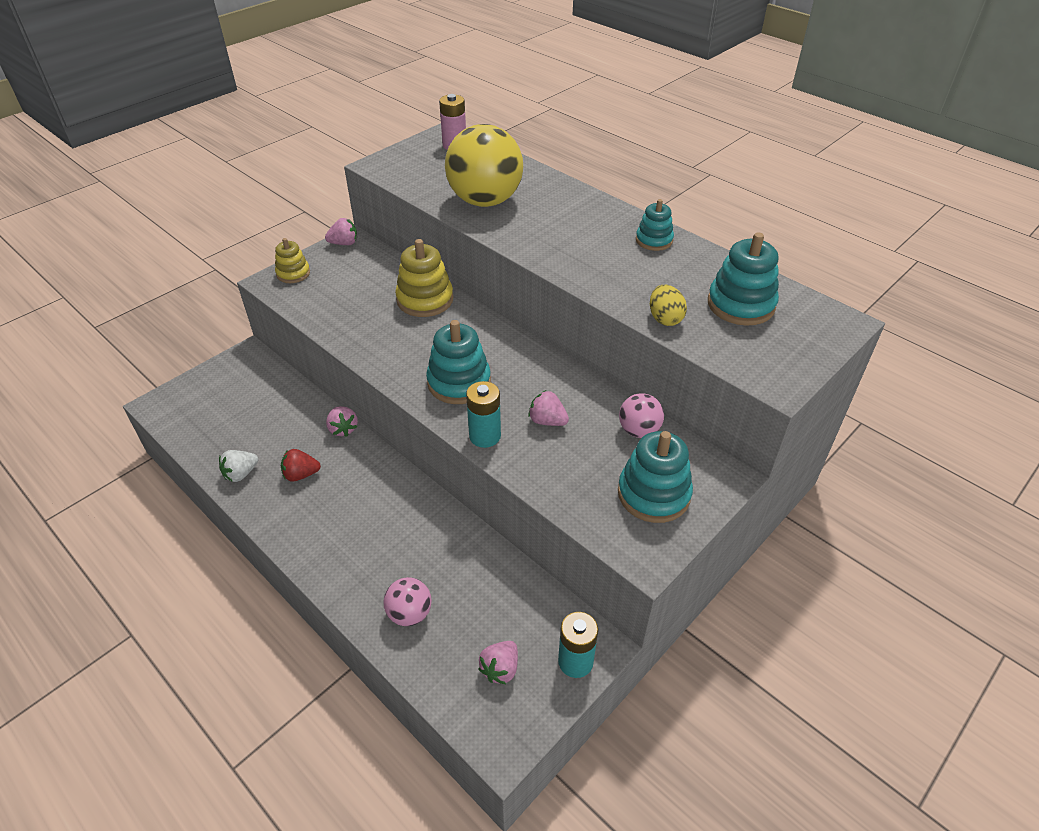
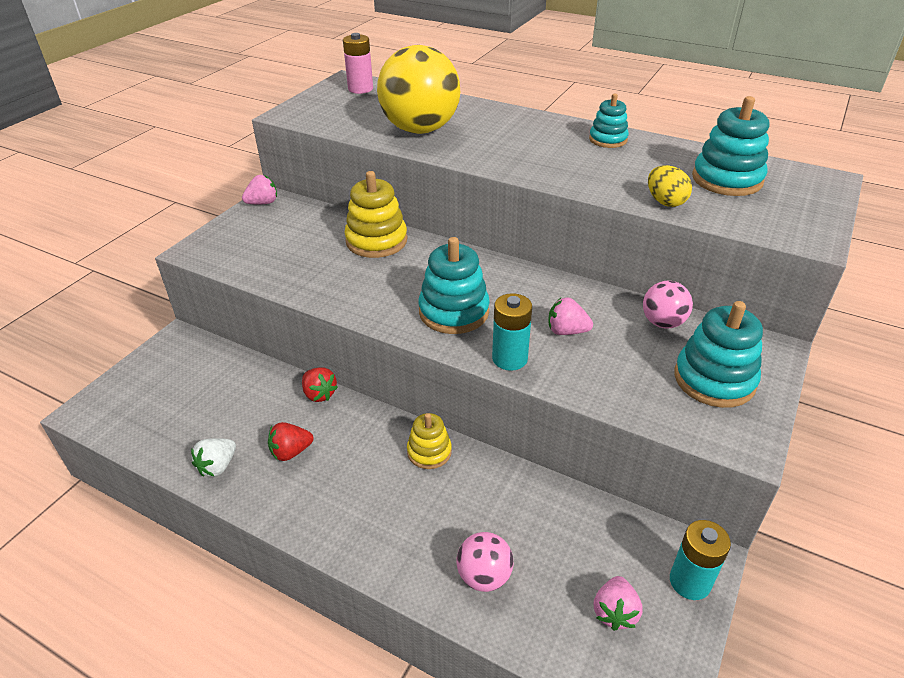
camera: 15 degrees left, 5 degrees down
(293, 273) = (218, 239): yellow stacking toy -> yellow stacking toy (429, 452)
(343, 429) = (319, 394): pink strawberry -> red strawberry

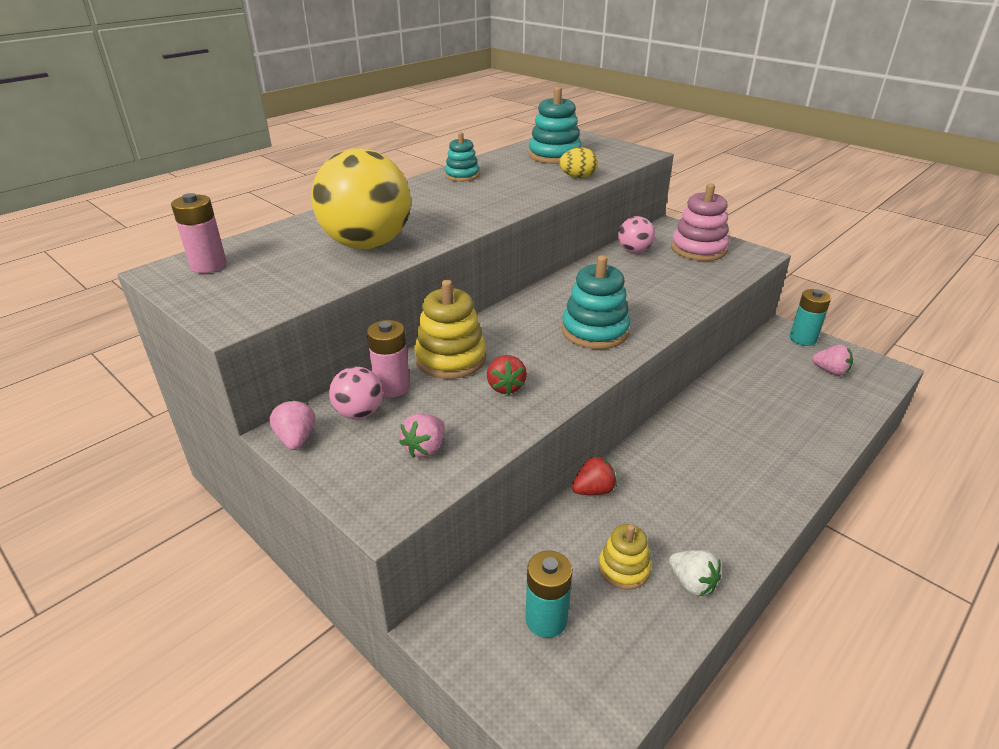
camera: 75 degrees left, 5 degrees down
(291, 452) = (675, 519): red strawberry -> red strawberry (505, 387)
(329, 224) = (392, 387): none -> pink battery
(429, 452) = (684, 427): yellow stacking toy -> yellow stacking toy (624, 568)
(484, 576) = (810, 420): pink ball -> pink ball (359, 413)
(509, 358) = (665, 316): turquoise battery -> turquoise battery (546, 619)
(566, 331) = (635, 287): pink strawberry -> pink strawberry (425, 448)
(714, 379) = (698, 249): turquoise stacking toy -> pink stacking toy

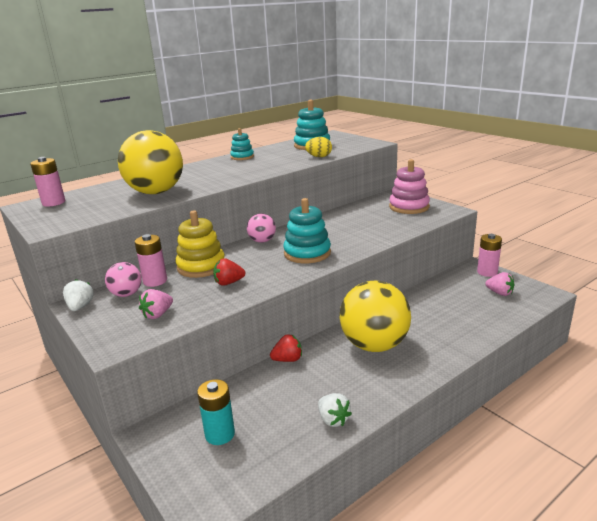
camera: 10 degrees right, 10 degrees down
(296, 439) = (80, 307): pink strawberry -> white strawberry
(505, 387) = (229, 283): red strawberry -> red strawberry turned 75 degrees clockwise
(624, 568) = (288, 407): yellow stacking toy -> none
(634, 251) = (361, 208): pink ball -> pink ball (262, 241)
(701, 460) = (374, 345): none -> yellow ball
(802, 339) = (487, 272): turquoise battery -> pink battery

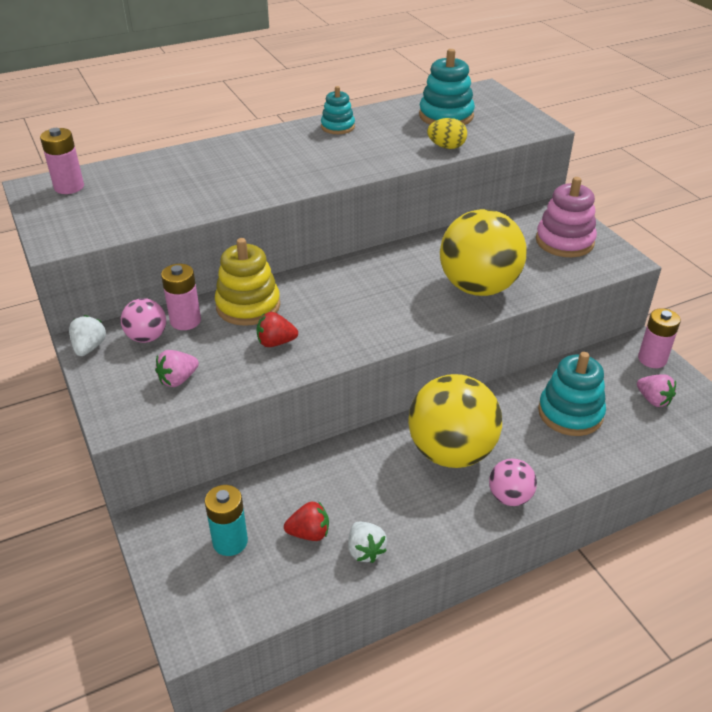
camera: 10 degrees right, 15 degrees up
(156, 192) = (202, 189): yellow ball -> yellow ball (478, 287)
(262, 241) = (338, 273): pink ball -> pink ball (509, 497)
(288, 359) = (336, 452): red strawberry -> red strawberry (309, 533)
(307, 253) = (391, 308): turquoise stacking toy -> turquoise stacking toy (570, 413)

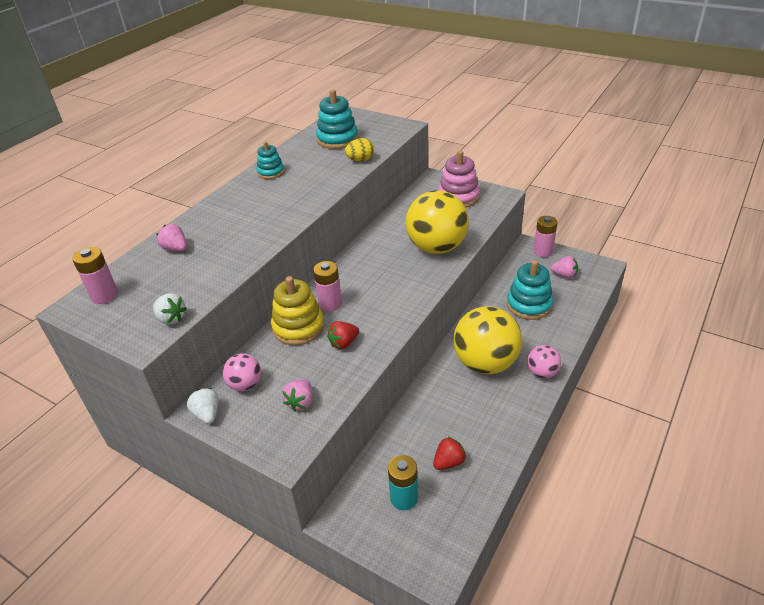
camera: 30 degrees left, 0 degrees up
(170, 169) = (176, 249): none -> pink strawberry
(185, 321) = (263, 359): pink battery -> pink battery (330, 304)
(365, 550) = (492, 452): white strawberry -> white strawberry (171, 318)

